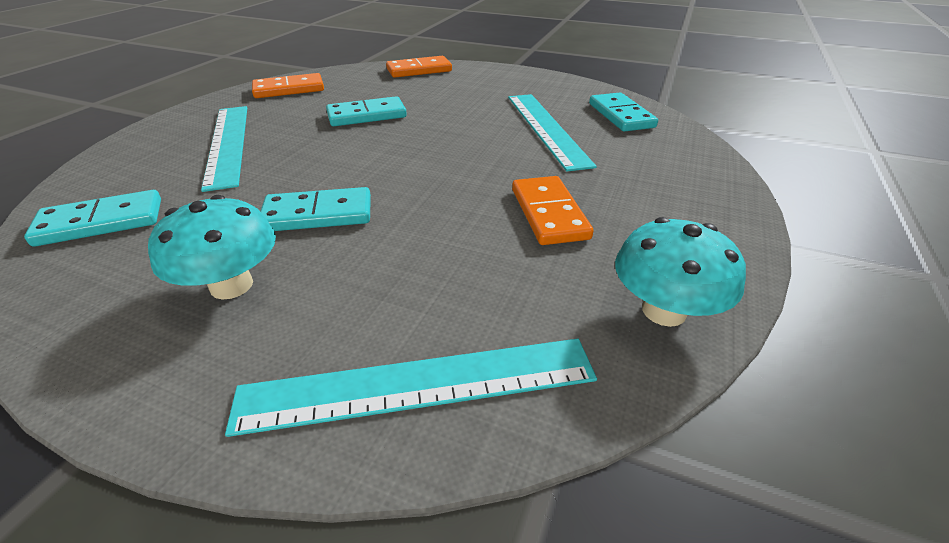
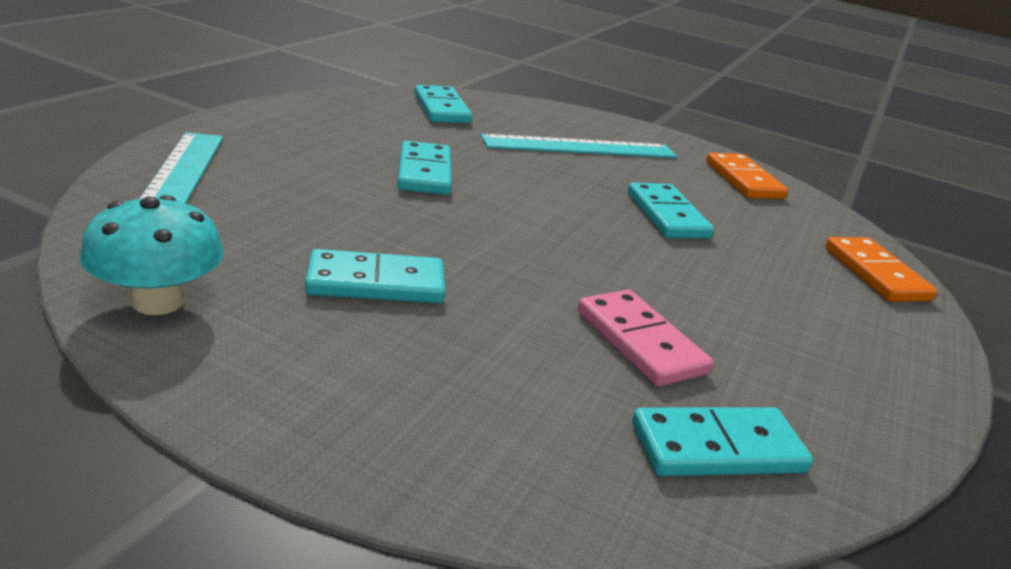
camera: 90 degrees right, 10 degrees down
(231, 285) = (333, 140): turquoise mushroom -> none
(546, 128) = (640, 342): turquoise ruler -> pink domino
(549, 213) = (376, 283): orange domino -> turquoise domino

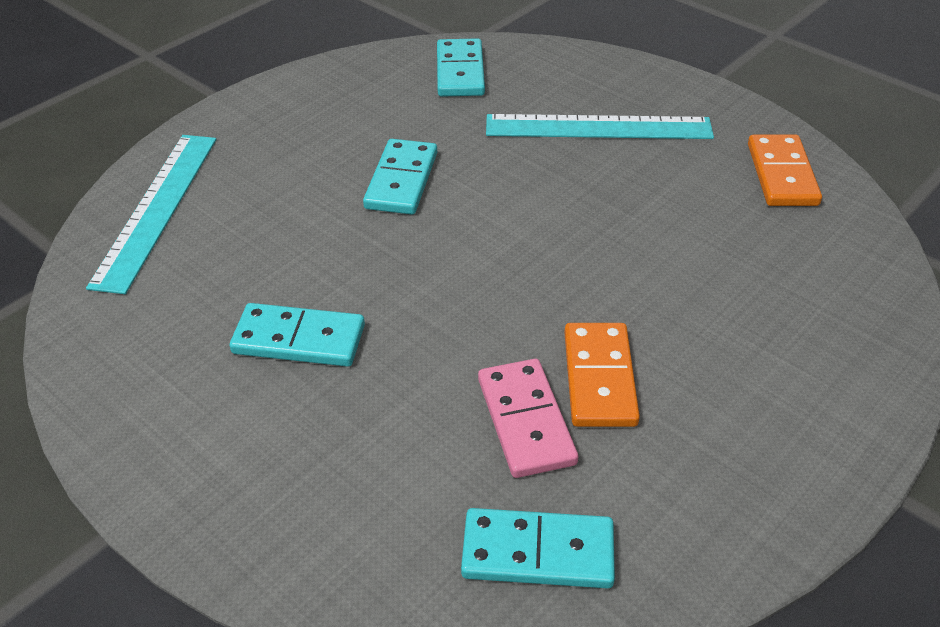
camera: 20 degrees right, 15 degrees up
(158, 302) = (109, 360): turquoise mushroom -> none
(667, 215) = (649, 238): turquoise domino -> none
(875, 274) = (864, 329): orange domino -> orange domino (599, 378)

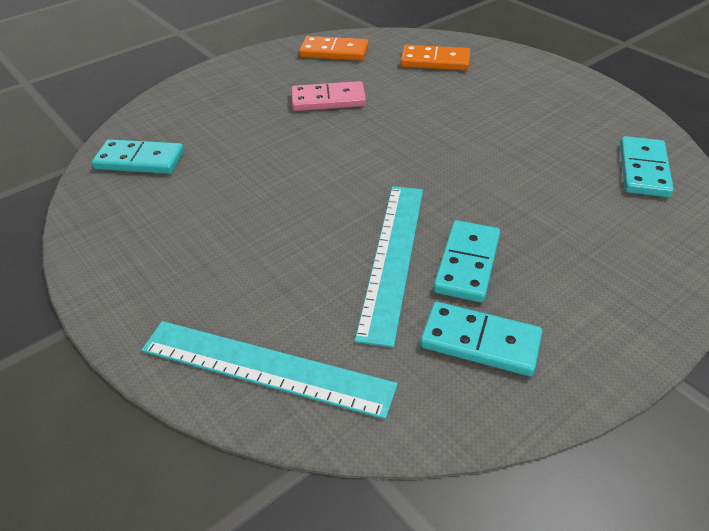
camera: 80 degrees left, 0 degrees up
(401, 180) = (282, 201): turquoise domino -> turquoise domino (480, 342)
(525, 421) = (544, 165): pink domino -> pink domino (328, 100)
(598, 127) = (254, 106): turquoise ruler -> turquoise ruler (392, 257)
(599, 378) = (507, 135): orange domino -> orange domino (435, 61)

